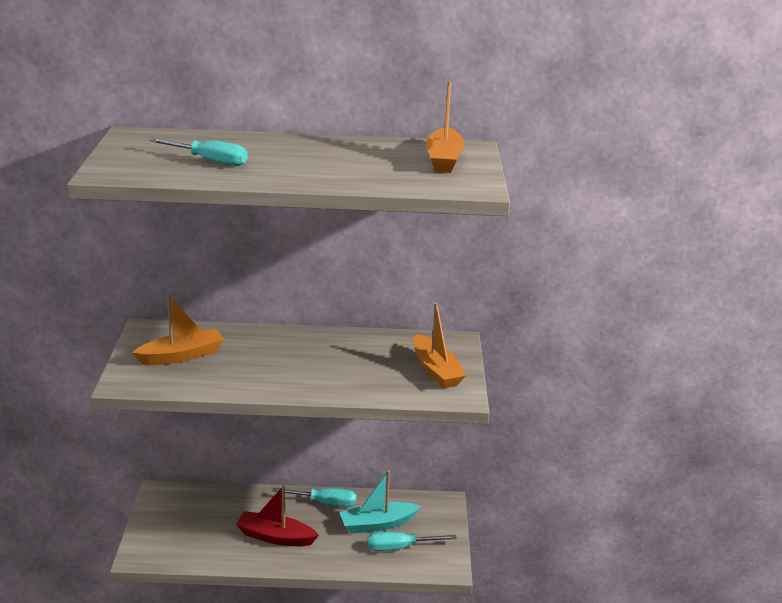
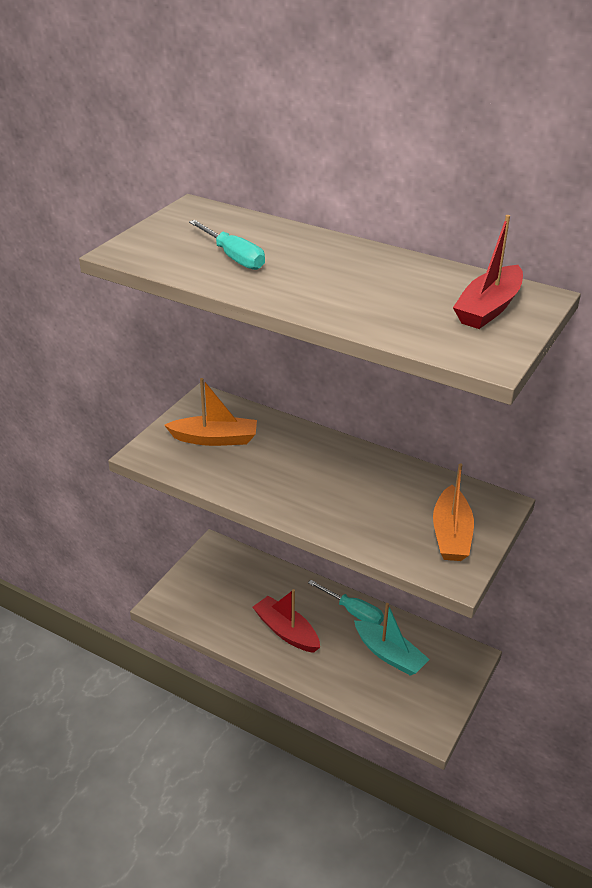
camera: 30 degrees right, 10 degrees up
(377, 524) = (389, 655): turquoise boat -> turquoise boat turned 150 degrees counterclockwise
(400, 547) = (396, 689): turquoise screwdriver -> none
(444, 160) = (488, 308): orange boat -> red boat

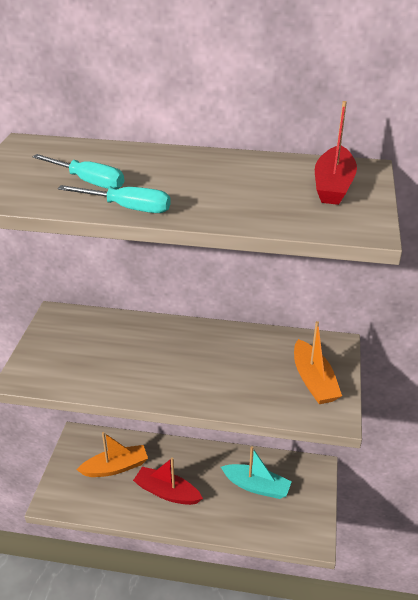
camera: 20 degrees left, 0 degrees up
(215, 439) = (80, 348): orange boat -> orange boat (115, 467)
(353, 612) = (214, 459): turquoise screwdriver -> turquoise screwdriver (128, 208)

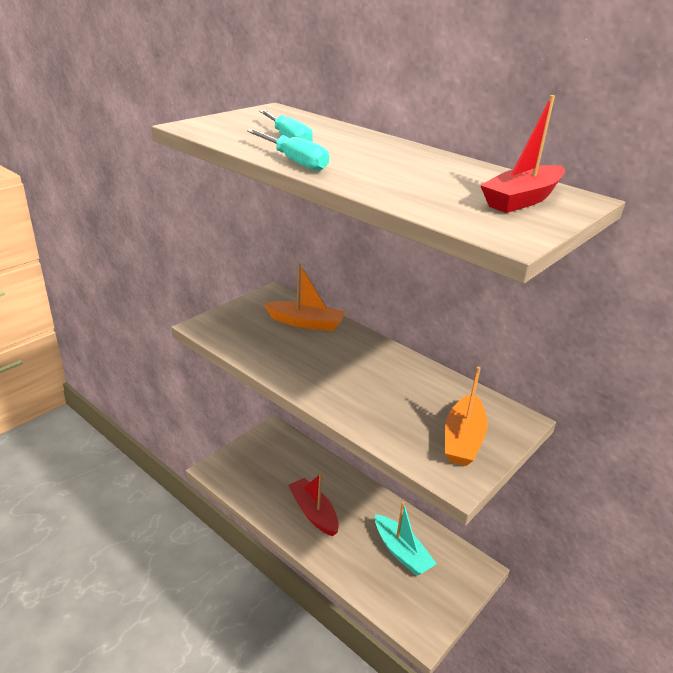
camera: 30 degrees right, 5 degrees down
(115, 467) = (285, 469): orange boat -> orange boat (306, 323)

